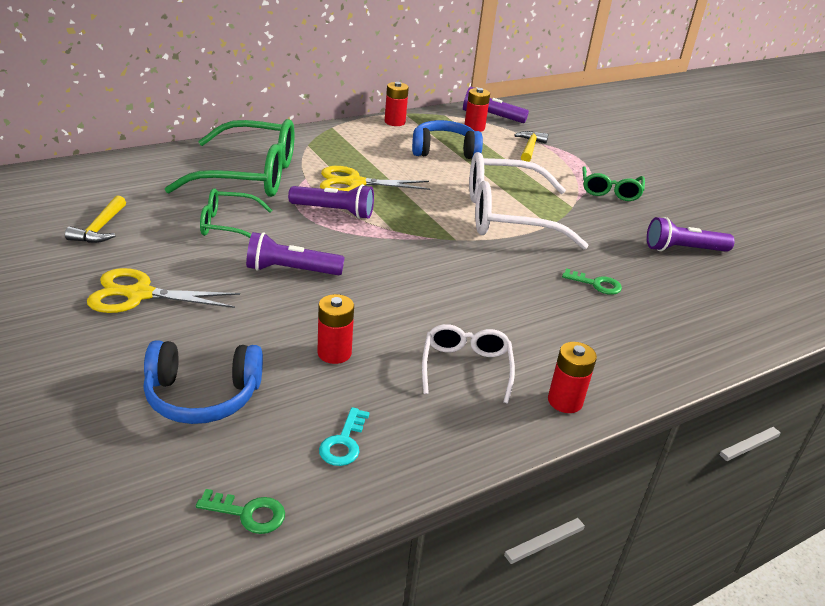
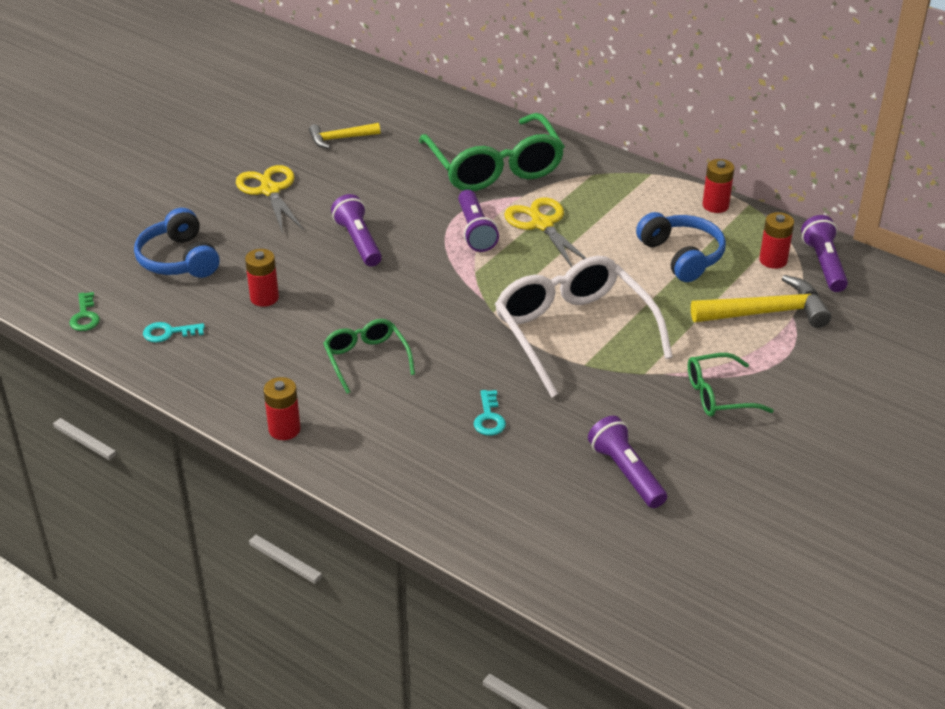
camera: 70 degrees right, 5 degrees up
(228, 225) = (399, 189): green glasses -> green glasses (366, 359)
(466, 368) = (292, 367): white glasses -> none
(530, 148) = (767, 312): yellow hammer -> yellow hammer, size x1.64
(596, 284) = (489, 418): green key -> turquoise key

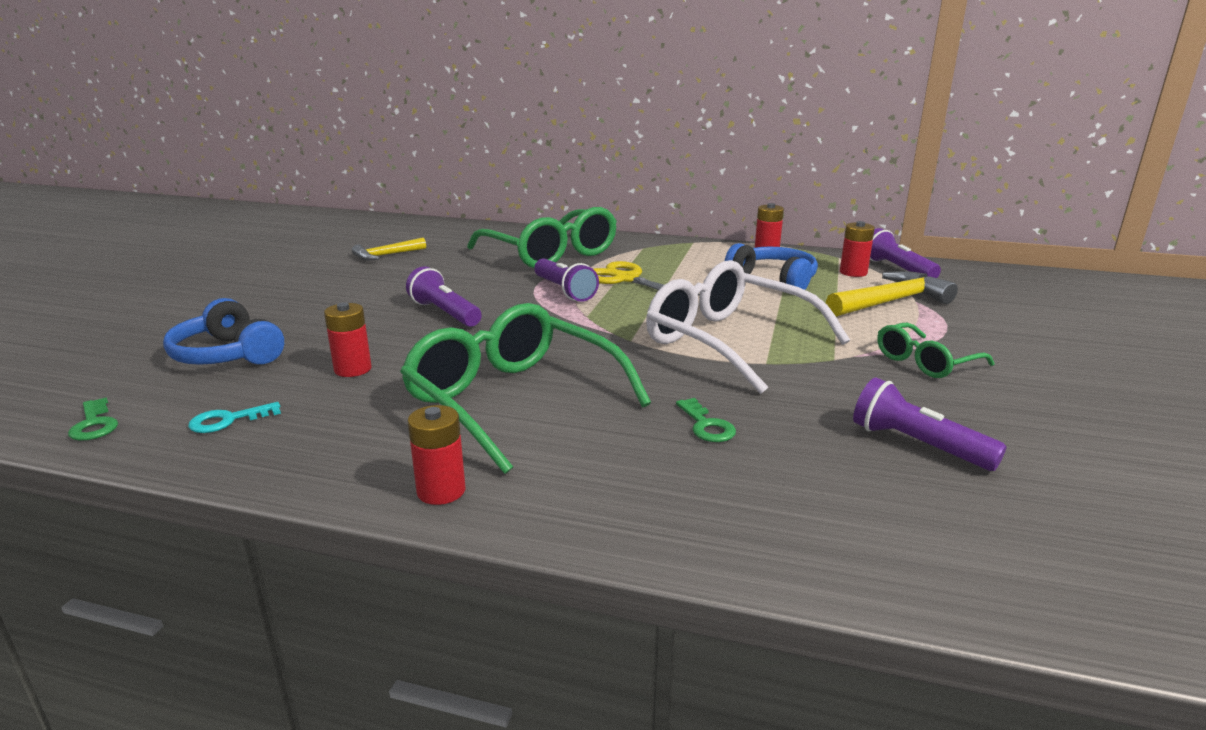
camera: 20 degrees left, 15 degrees down
(270, 190) = (325, 293): yellow scissors -> none
(366, 359) = (513, 400): green glasses -> green glasses, size x1.91
(489, 418) = (706, 425): turquoise key -> green key

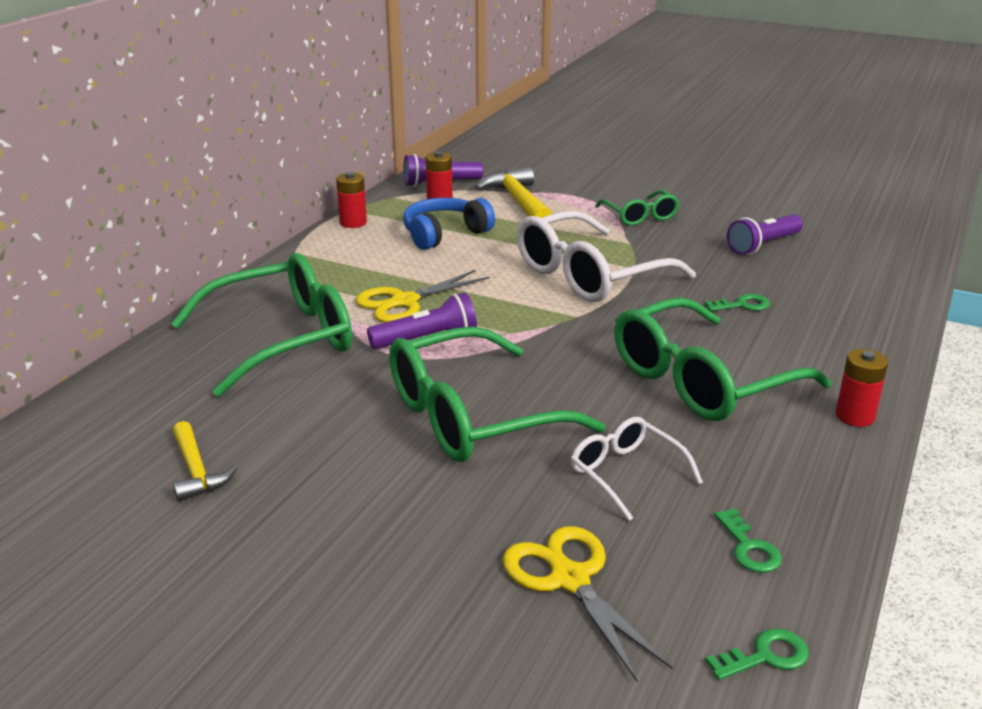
camera: 80 degrees left, 5 degrees up
(227, 355) = (570, 579): blue headphones -> yellow scissors
(228, 420) = (749, 548): turquoise key -> green key
(353, 369) = (626, 474): red battery -> white glasses
(445, 313) = (472, 416): purple flashlight -> green glasses

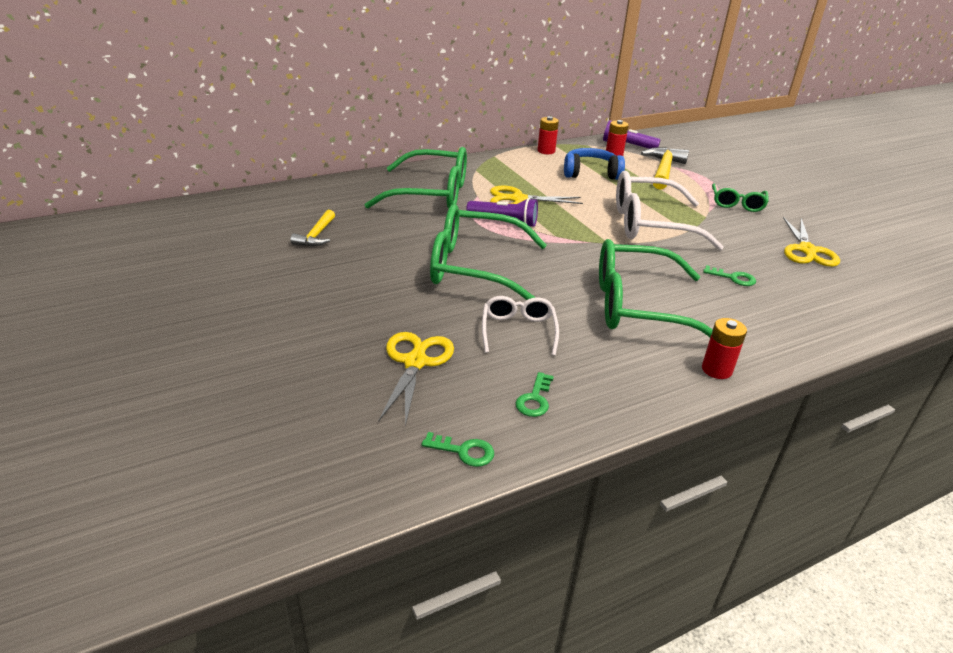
camera: 35 degrees right, 5 degrees up
(763, 245) = (807, 250): purple flashlight -> yellow scissors

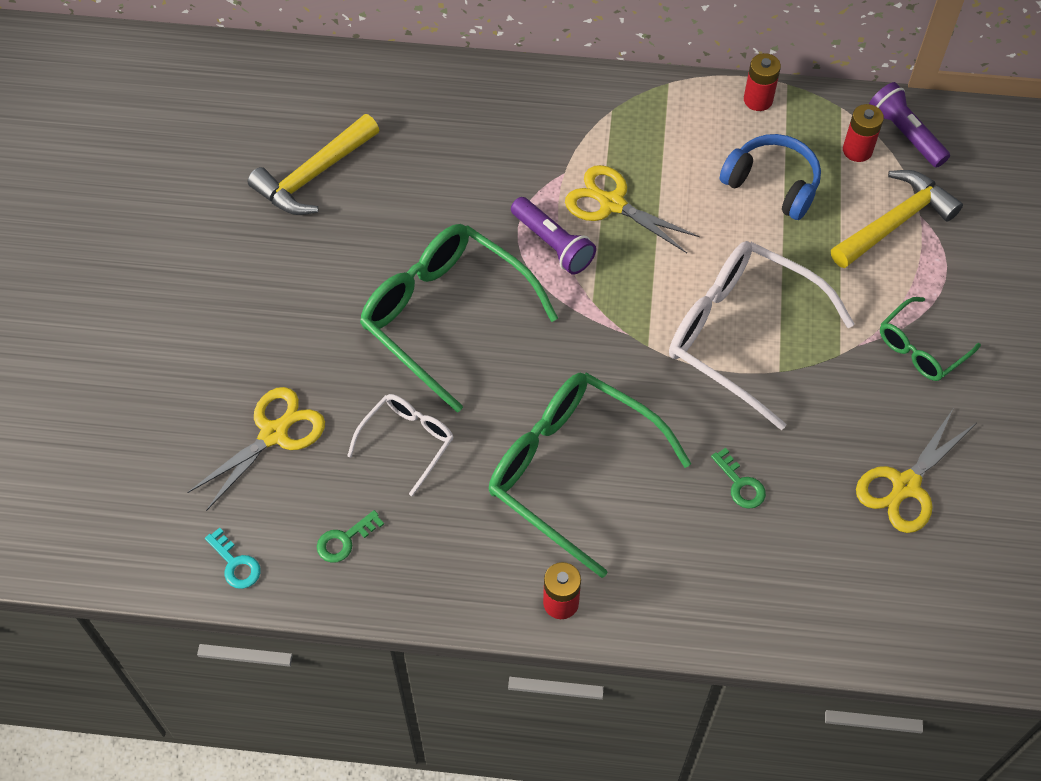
camera: 35 degrees right, 25 degrees up
(316, 235) = (313, 176): yellow hammer -> yellow hammer, size x1.64
(431, 194) = (507, 144): green glasses -> none
(464, 451) = (235, 564): green key -> turquoise key

